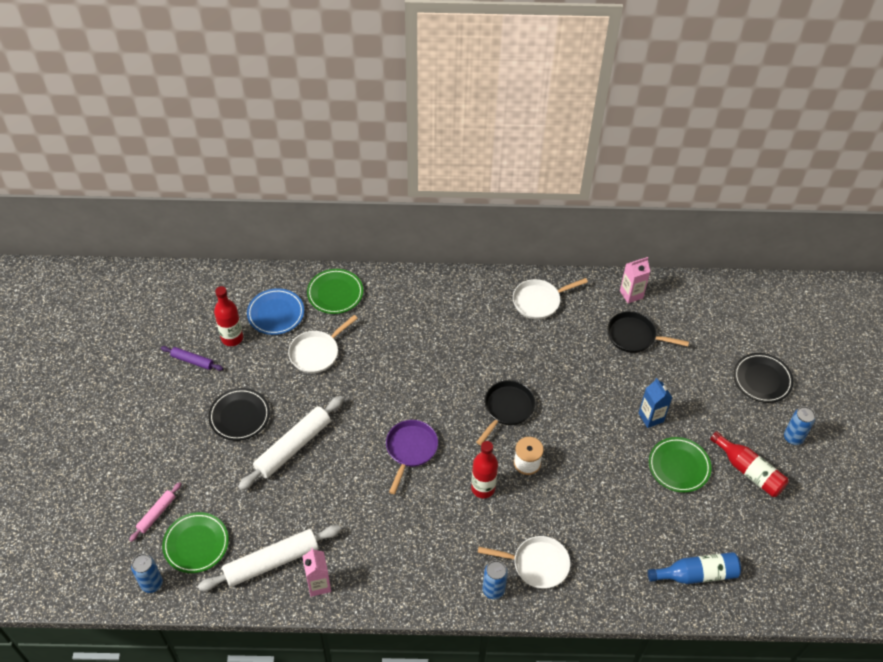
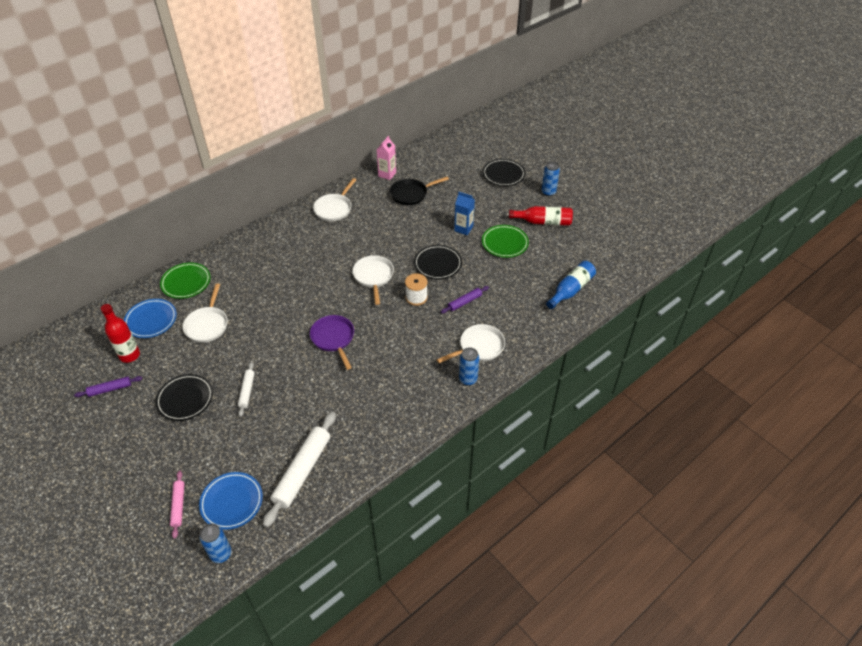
camera: 40 degrees left, 5 degrees down
(196, 544) = (232, 502): green plate -> blue plate
(293, 447) = (247, 391): white rolling pin -> white rolling pin, size x0.52
(319, 584) = (351, 460): pink carton -> none
(483, 488) = (403, 329): red bottle -> none
(507, 409) = (373, 277): black pan -> white pan
(570, 504) = (464, 302): none -> purple rolling pin
(584, 440) = (438, 264): none -> black plate

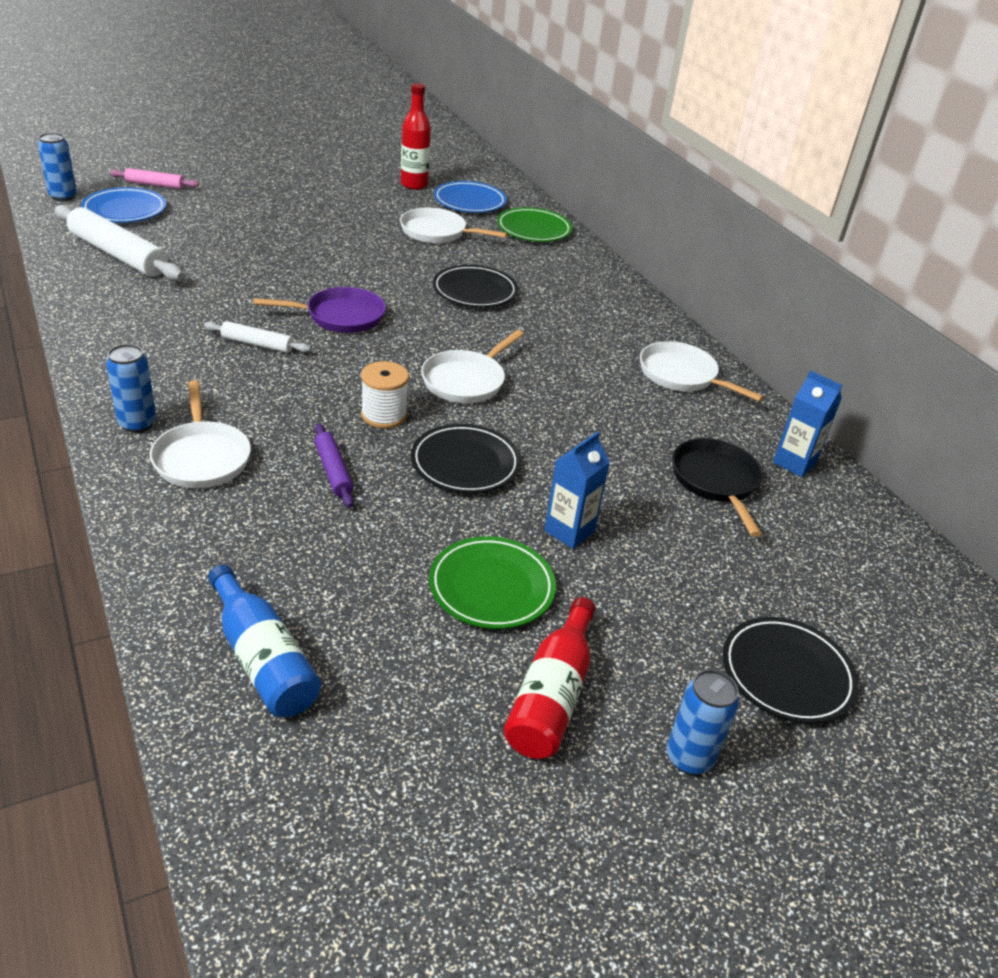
camera: 100 degrees right, 10 degrees down
(110, 389) = (365, 171): purple rolling pin -> none
(185, 399) = (312, 205): black plate -> black plate (475, 291)
(247, 391) = (291, 241): white rolling pin -> white rolling pin (257, 344)
(373, 277) = (466, 380): white pan -> white pan turned 120 degrees clockwise
(387, 174) = (794, 463): pink carton -> blue carton

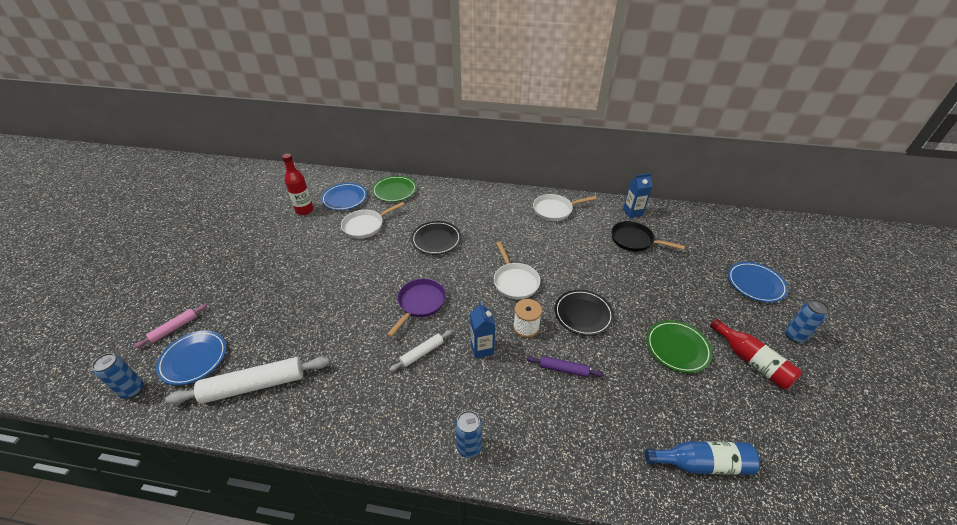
camera: 50 degrees left, 5 degrees up
(201, 457) = (521, 426): white pan -> none
(569, 531) = (648, 302): blue carton -> blue carton (482, 348)
(787, 674) = (755, 284): black plate -> blue plate

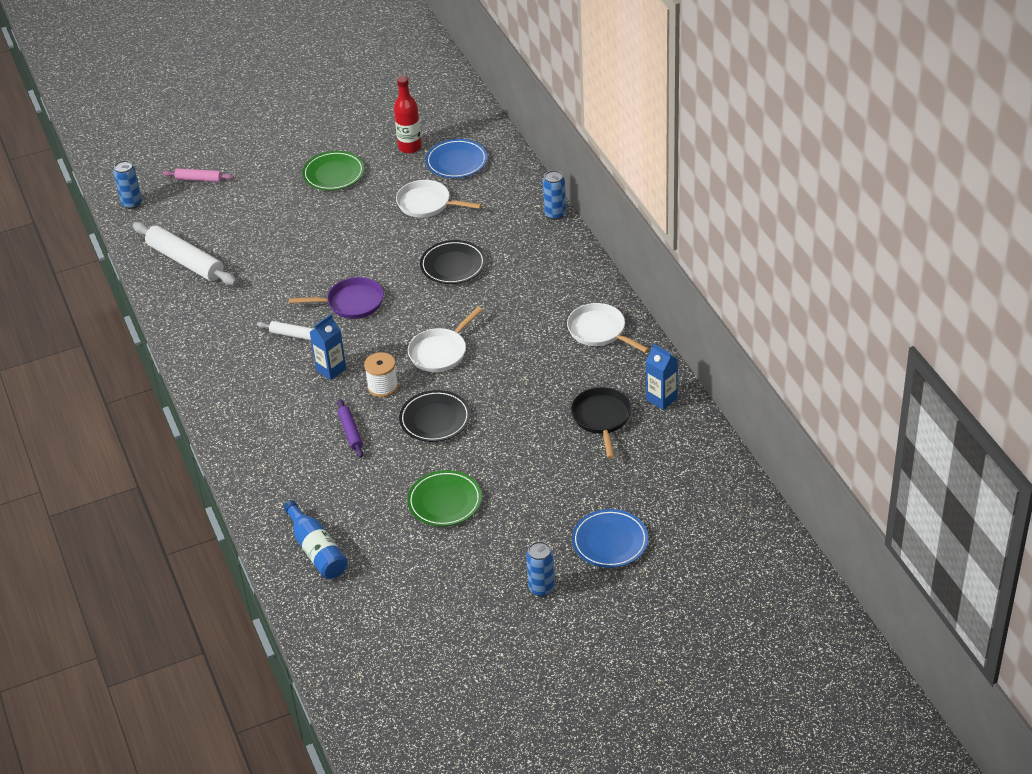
camera: 60 degrees right, 0 degrees up
(194, 359) = (181, 212): blue plate -> none
(394, 191) = (508, 189): green plate -> green plate (333, 174)
(469, 447) = (226, 408): blue can -> blue can (555, 214)
(751, 361) = (472, 560): red bottle -> none

